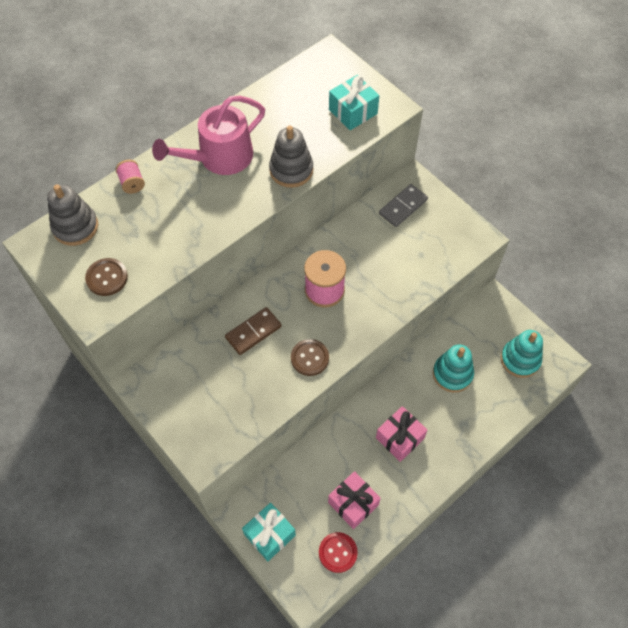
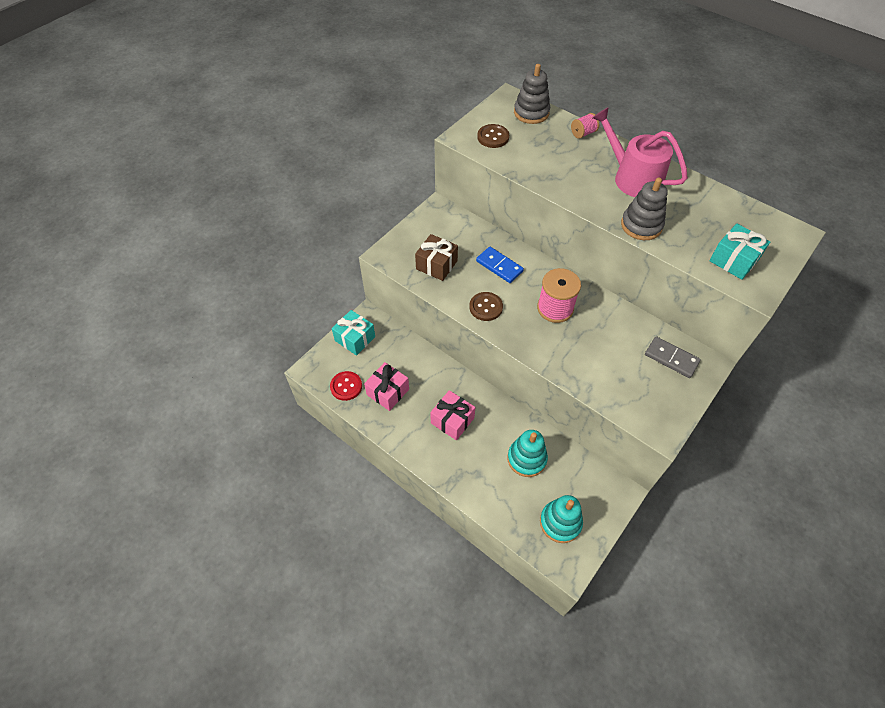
camera: 80 degrees right, 5 degrees down
(235, 400) = (436, 265): none -> brown gift
(253, 332) = (499, 266): brown domino -> blue domino

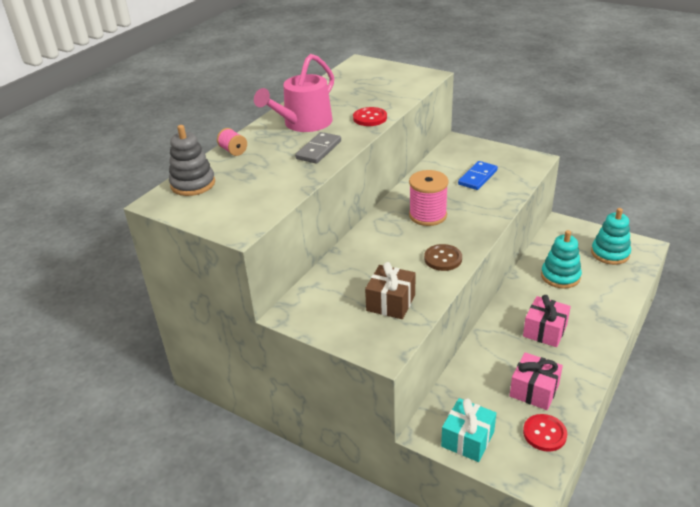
camera: 95 degrees left, 20 degrees down
(493, 137) = (240, 206): brown button -> none
(499, 266) = (380, 255): blue domino -> blue domino (478, 177)
(641, 225) = (370, 118): grey stacking toy -> red button
(671, 358) = (461, 156): grey domino -> grey domino (319, 150)
(733, 260) = (399, 83): turquoise gift -> none

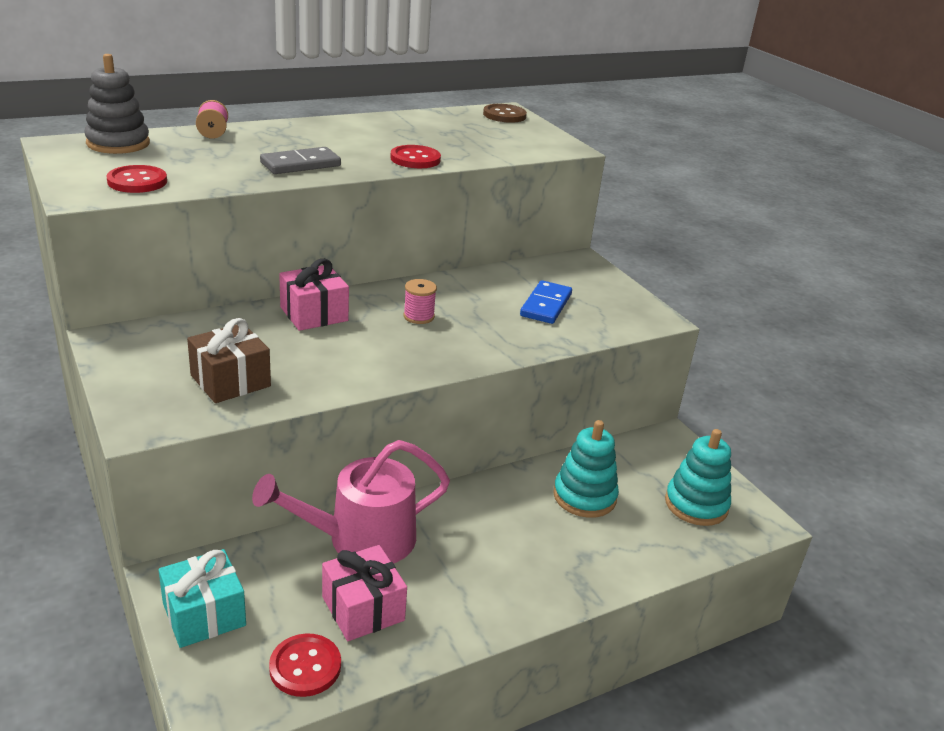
camera: 25 degrees right, 5 degrees down
(253, 204) = (137, 181): none -> red button
(304, 123) = (332, 138): pink watering can -> pink watering can (361, 539)
(428, 215) = (419, 316): pink spool -> pink spool, size x0.54
(443, 259) = (364, 367): brown button -> brown button (504, 115)
(478, 177) = (546, 305): blue domino -> blue domino turned 45 degrees counterclockwise
(545, 331) = (474, 548): pink gift -> pink gift (314, 314)

